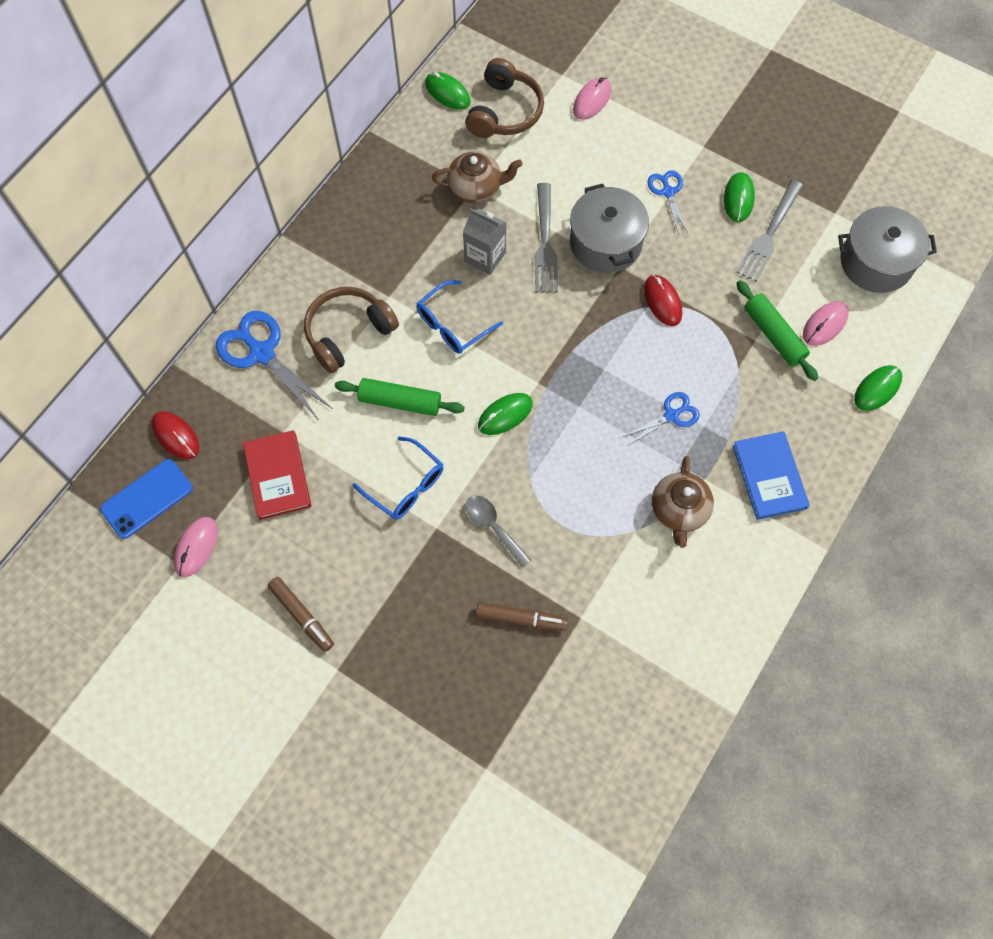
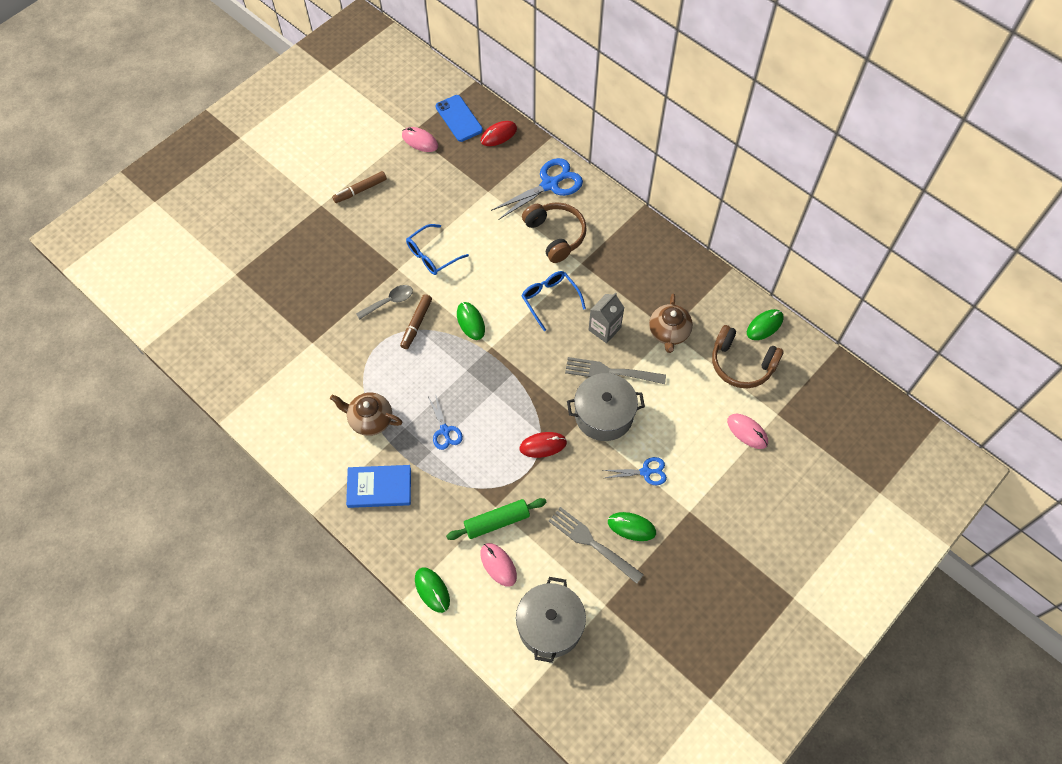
camera: 100 degrees right, 5 degrees down
(278, 476) = (457, 186): red book -> none
(400, 402) = (495, 259): green rolling pin -> none
(521, 618) = (322, 308): brown marker -> brown marker (416, 324)

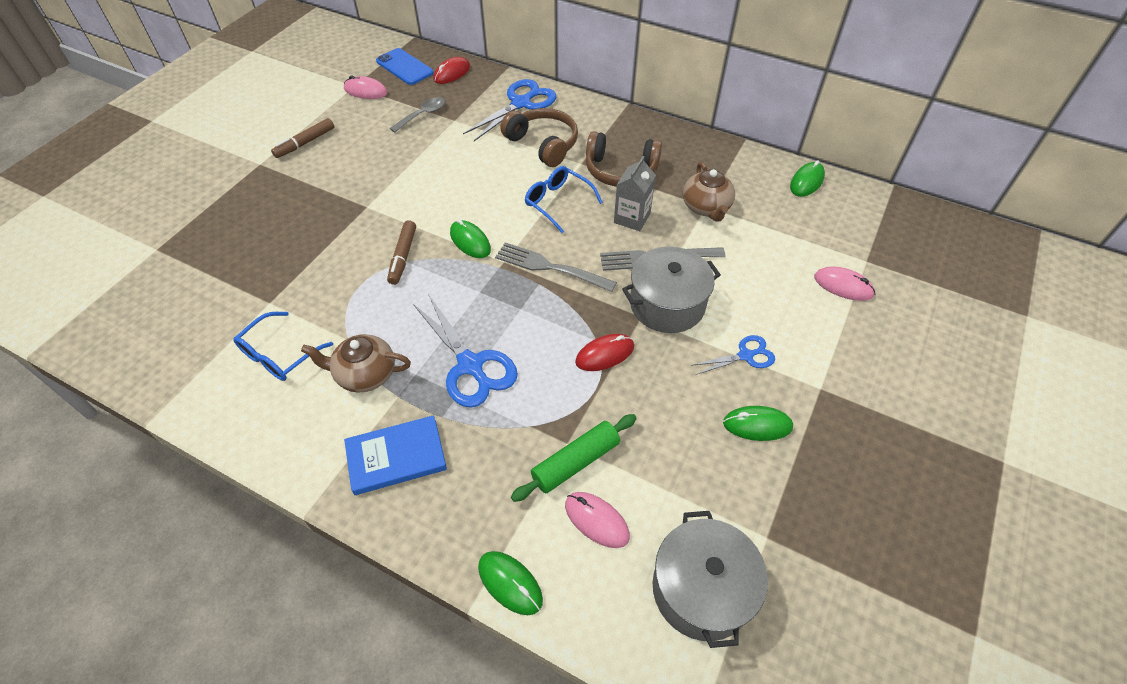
camera: 15 degrees left, 10 degrees down
(389, 302) = (363, 240): grey spoon -> grey spoon (422, 115)
(432, 255) = (405, 187): blue glasses -> blue glasses (279, 355)
(444, 431) = (470, 365): blue scissors -> blue scissors, size x1.76
(592, 543) = (715, 458): grey fork -> grey fork (550, 267)
(741, 364) = (801, 221): brown headphones -> brown headphones (620, 170)

